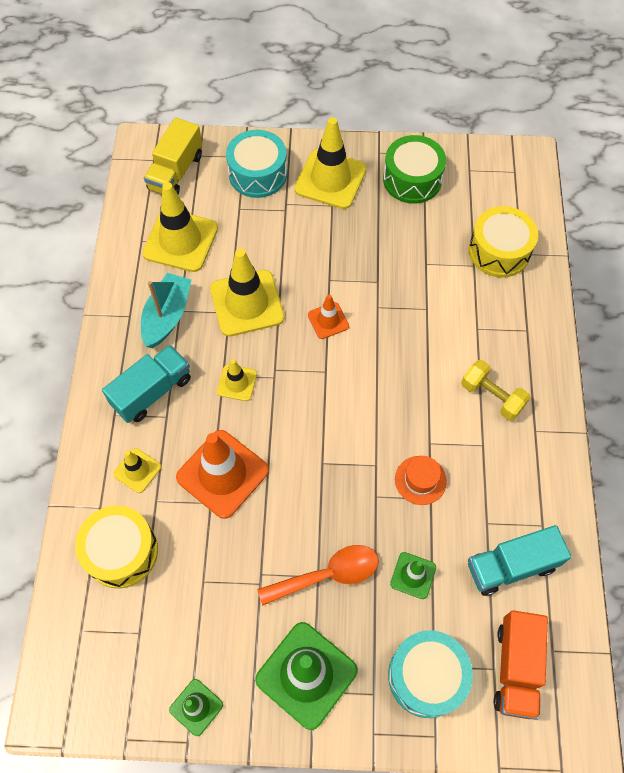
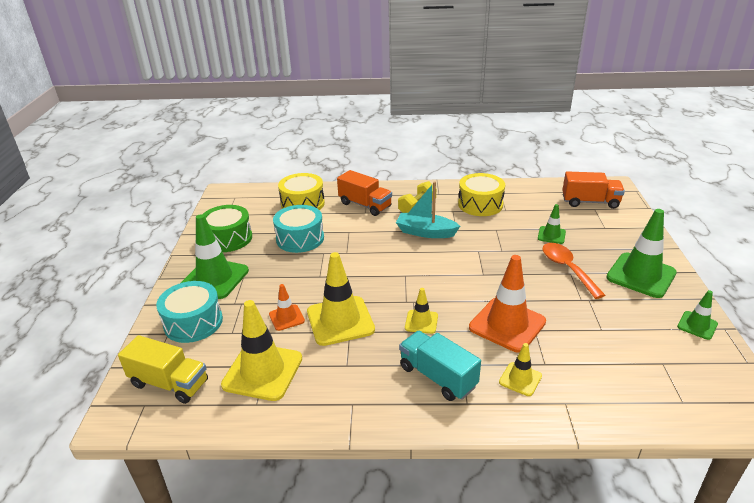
camera: 90 degrees left, 30 degrees down
(121, 551) = (600, 382): yellow drum -> yellow drum (480, 204)
(167, 316) = (353, 373): turquoise boat -> turquoise boat (425, 232)
(328, 320) = (358, 275): orange traffic cone -> orange traffic cone (286, 317)
(330, 179) = (214, 279): yellow traffic cone -> green traffic cone
(420, 480) = (484, 233): orange hat -> none
(426, 676) = (613, 230): turquoise drum -> turquoise drum (300, 238)
(497, 328) = (365, 205): none -> orange truck
(511, 566) = (530, 202): turquoise truck -> none

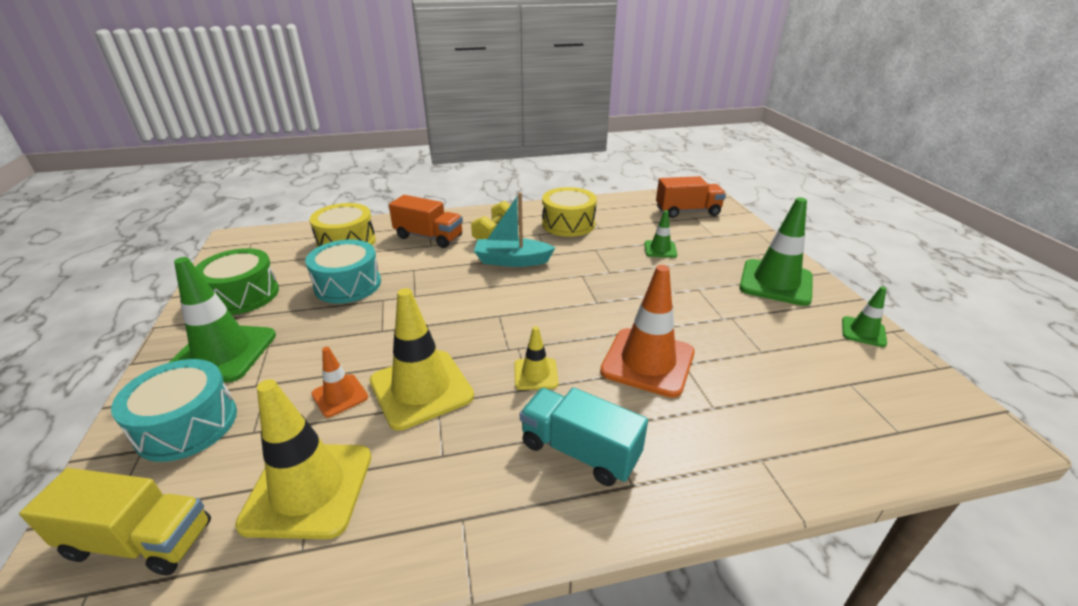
camera: 15 degrees left, 0 degrees up
(520, 379) = (691, 435): yellow traffic cone -> none
(567, 269) = (693, 285): orange spoon -> none

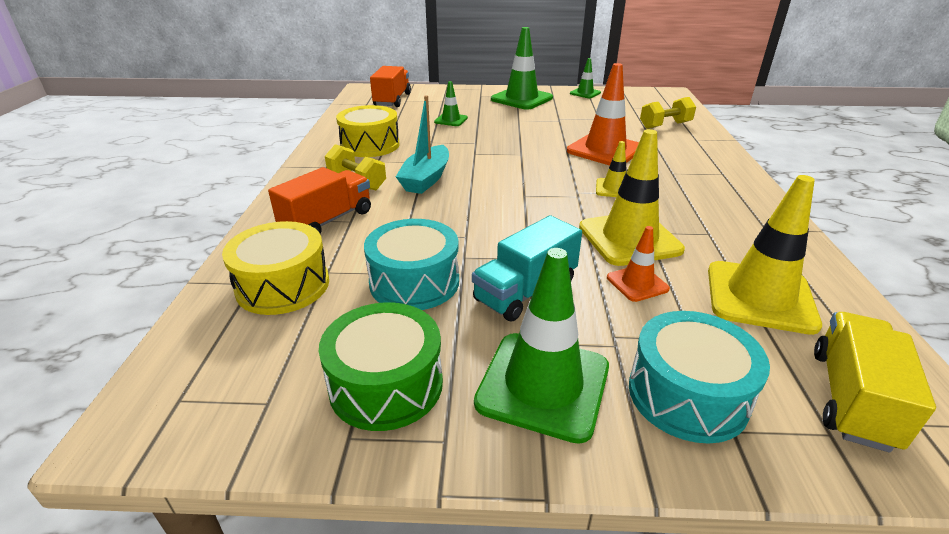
camera: 75 degrees left, 0 degrees up
(579, 451) = (697, 184): turquoise truck -> turquoise truck (525, 291)
(795, 422) = (665, 125): none -> yellow dumbbell

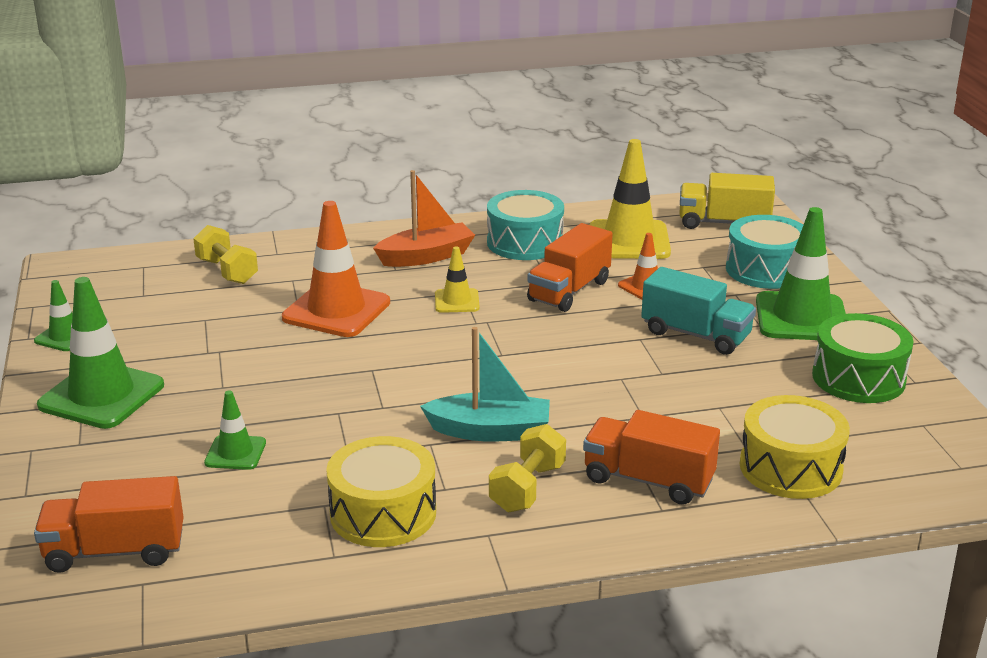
camera: 105 degrees left, 5 degrees down
(414, 282) = (725, 392): turquoise drum -> turquoise drum (525, 242)
(629, 239) = (569, 291): yellow traffic cone -> orange truck
(697, 186) = (426, 256): none -> orange boat

